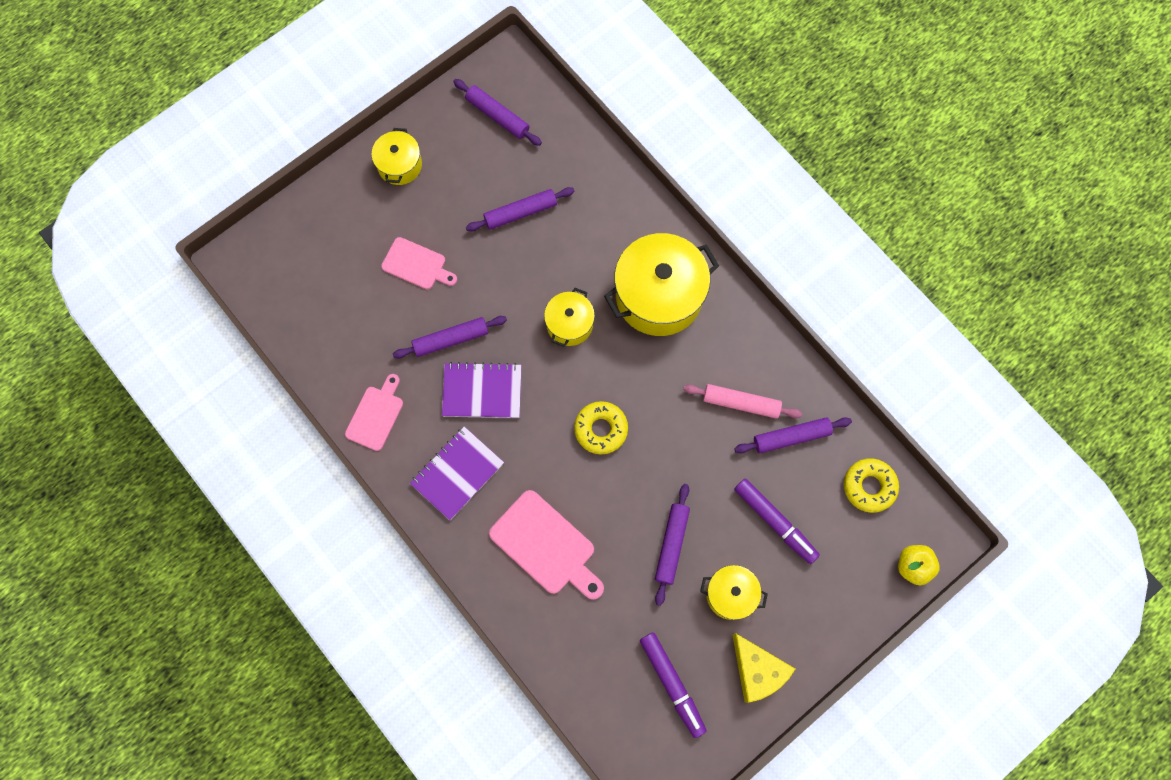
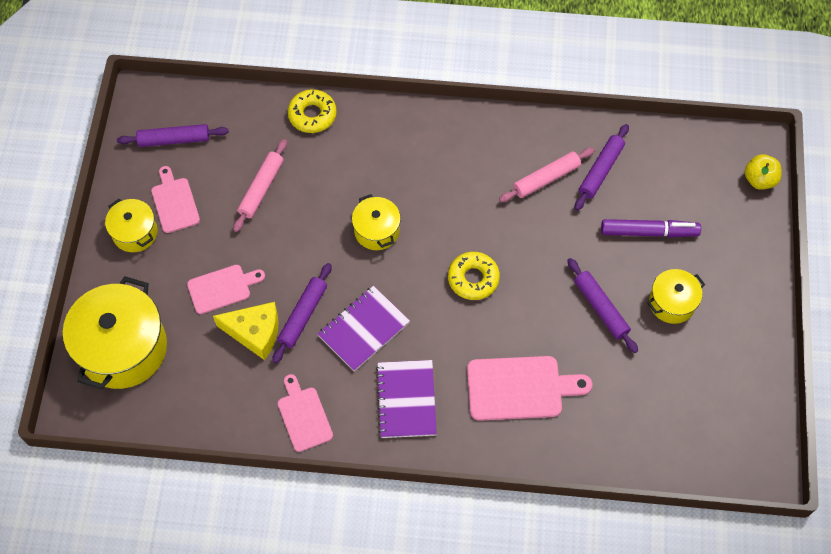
camera: 45 degrees left, 10 degrees down
(449, 166) = (174, 202): none -> pink cutting board
(520, 212) = (261, 188): purple rolling pin -> pink rolling pin
(659, 296) = (417, 159): yellow pot -> yellow pot (123, 348)
(672, 684) = (699, 395): purple marker -> none
(757, 670) = (740, 334): yellow cheese -> yellow cheese (255, 332)
(869, 486) = (681, 156): yellow donut -> yellow donut (312, 115)

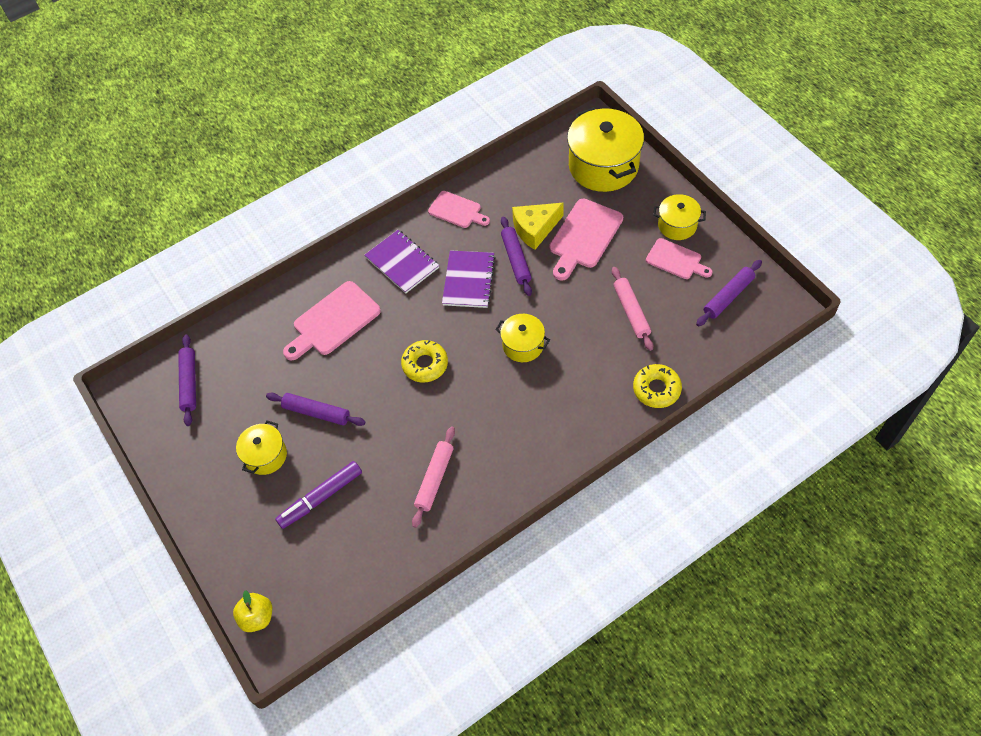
camera: 145 degrees right, 5 degrees down
(222, 288) = (584, 237): pink cutting board -> pink cutting board, size x1.56
(600, 170) = (397, 520): purple rolling pin -> purple rolling pin (189, 383)

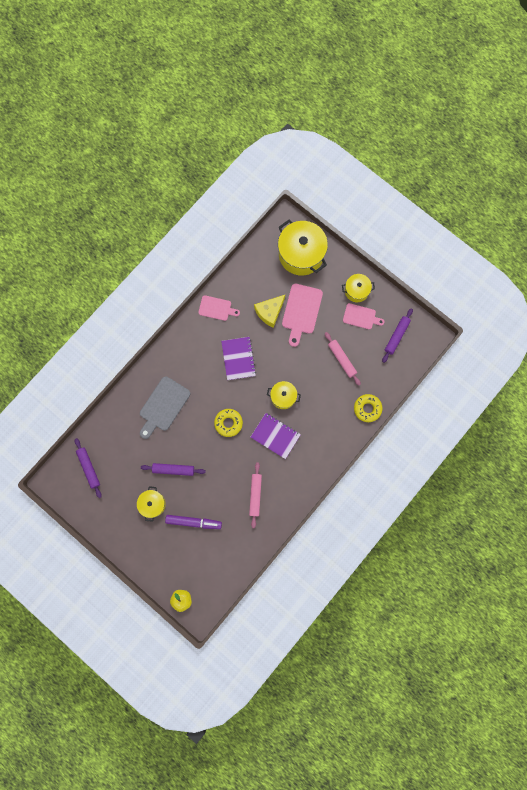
camera: 20 degrees left, 20 degrees up
(320, 498) = (193, 522): purple marker -> purple marker turned 120 degrees counterclockwise
(333, 321) = (163, 406): pink cutting board -> grey cutting board
(402, 263) = (193, 355): purple notebook -> purple notebook (275, 436)
(516, 259) = (263, 337): purple rolling pin -> none

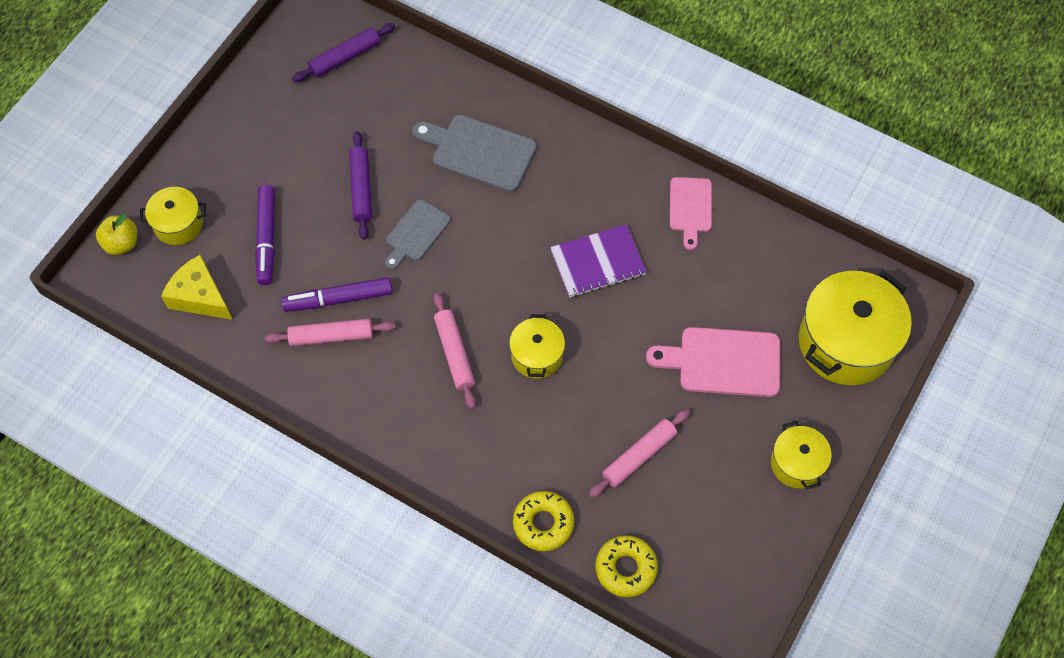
camera: 80 degrees right, 15 degrees down
(152, 504) = (292, 166): yellow pot -> yellow pot (178, 224)
(205, 445) = (416, 233): none -> grey cutting board
(228, 423) = (465, 266): yellow donut -> yellow donut (625, 568)
(235, 489) = (338, 299): none -> purple marker
(270, 312) = (706, 303): yellow cheese -> yellow cheese (200, 297)
(275, 436) = (454, 353): purple notebook -> pink rolling pin
(361, 317) = (741, 481): pink cutting board -> none
(396, 336) = (716, 562): purple rolling pin -> none

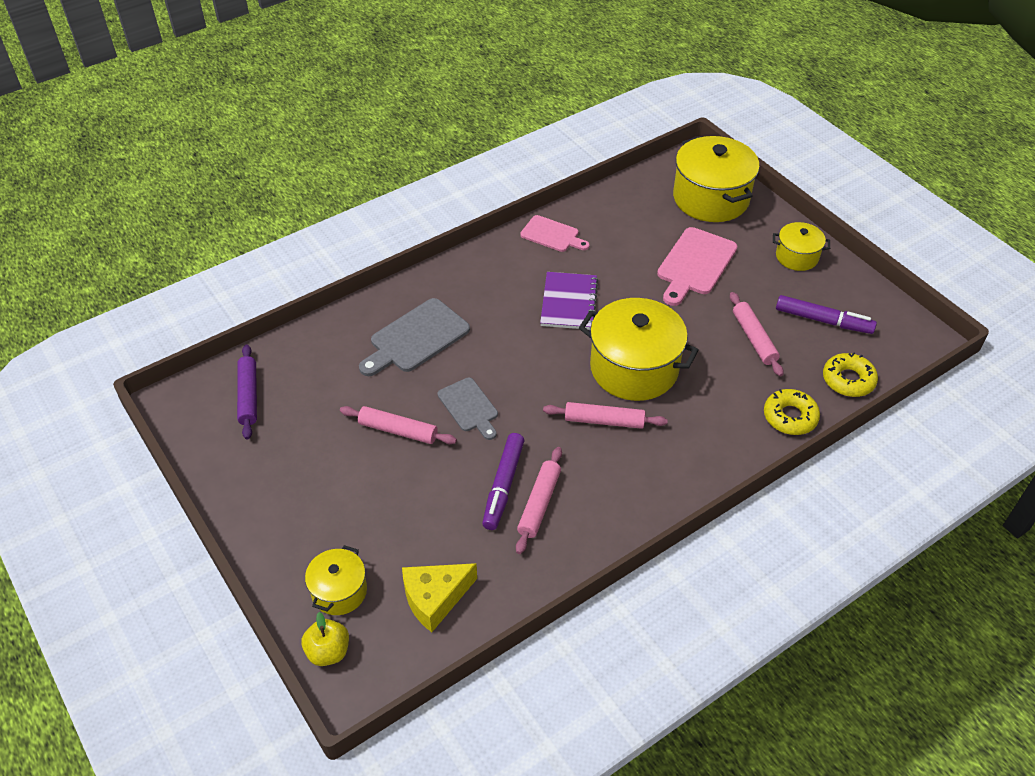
camera: 65 degrees left, 15 degrees down
(266, 239) = (404, 521): purple marker -> purple marker (823, 321)
(361, 189) = (398, 431): purple rolling pin -> pink rolling pin
(537, 355) = (634, 368): yellow pot -> yellow pot, size x1.88

